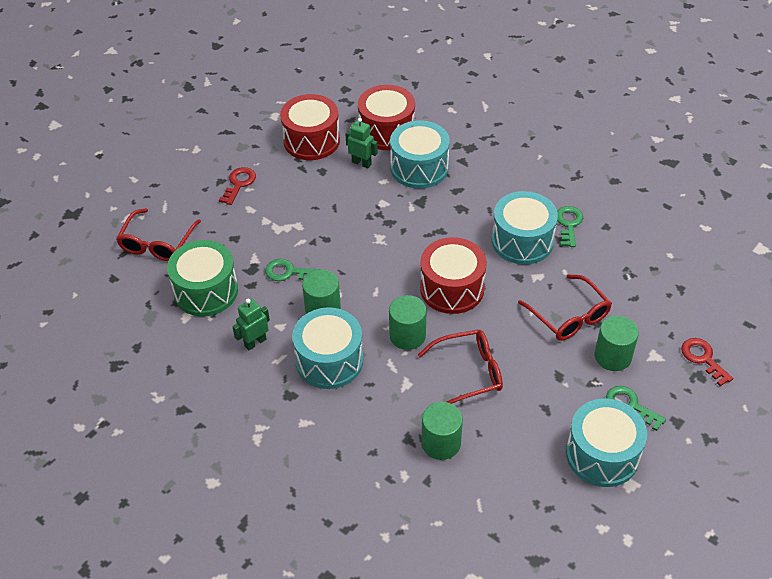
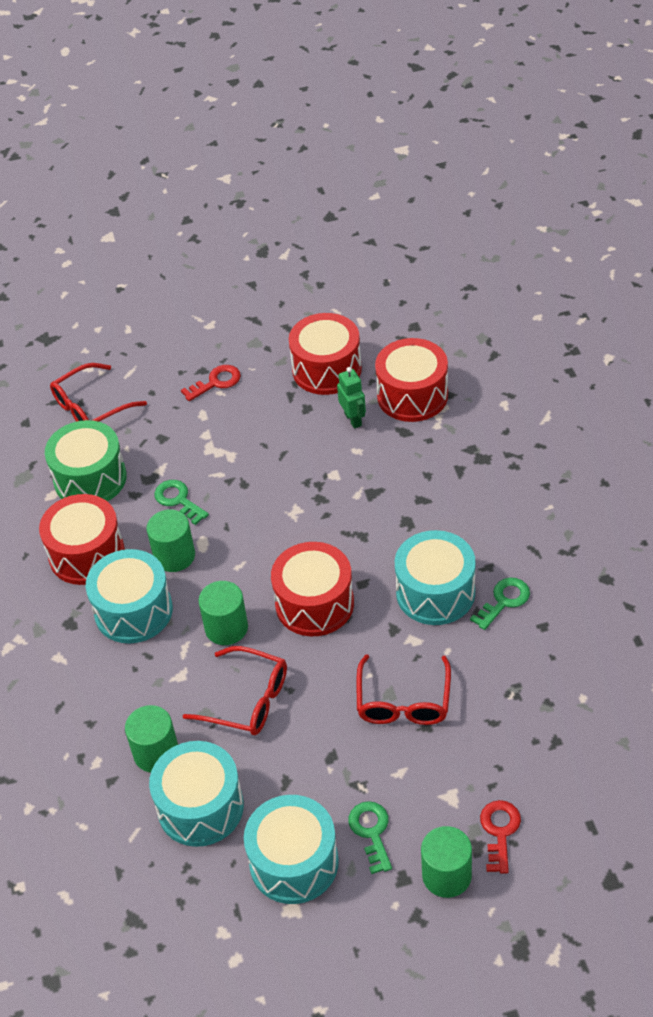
camera: 40 degrees right, 0 degrees up
(255, 342) = (87, 554): green robot -> red drum
(419, 168) = (406, 454): turquoise drum -> turquoise drum (200, 807)
(612, 356) = (406, 770): green cylinder -> green cylinder (446, 875)

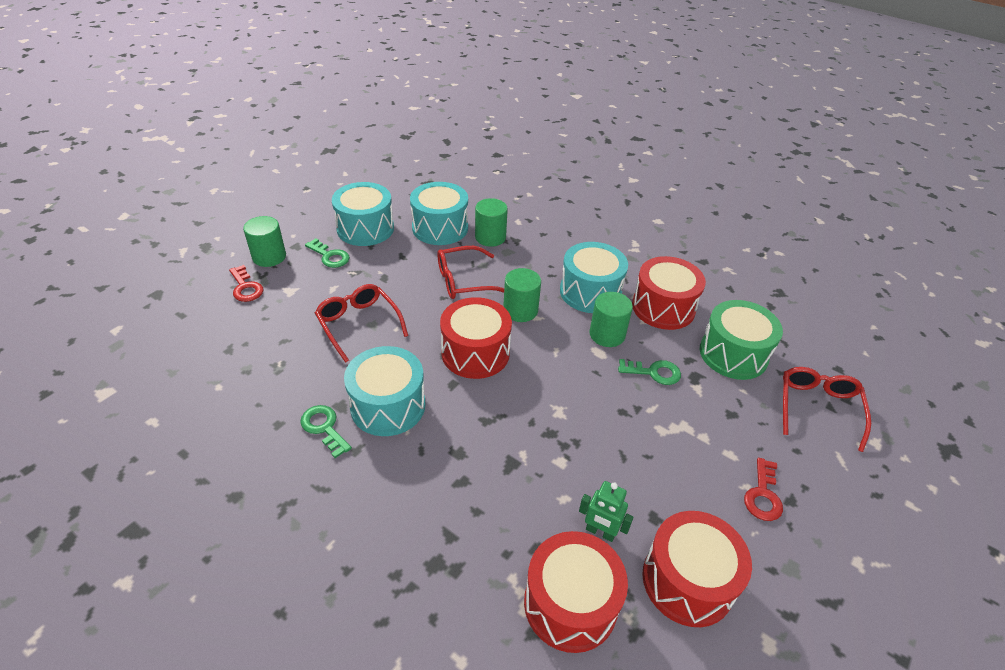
camera: 135 degrees right, 5 degrees down
(504, 601) = (324, 428): green key -> green key turned 135 degrees clockwise

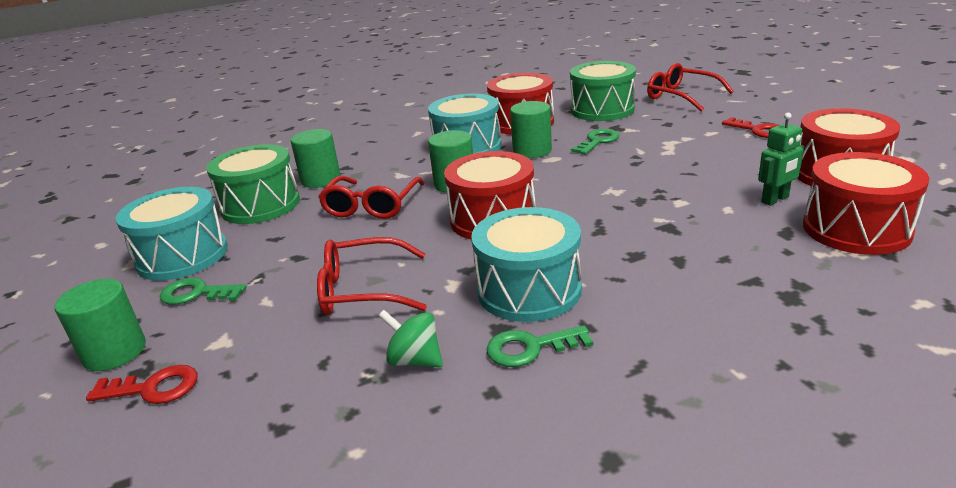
camera: 55 degrees left, 15 degrees down
(297, 378) = (415, 360): none -> green spinning top
(330, 256) = (196, 293): green key -> green key turned 150 degrees counterclockwise
(440, 228) = (261, 205): turquoise drum -> green drum

